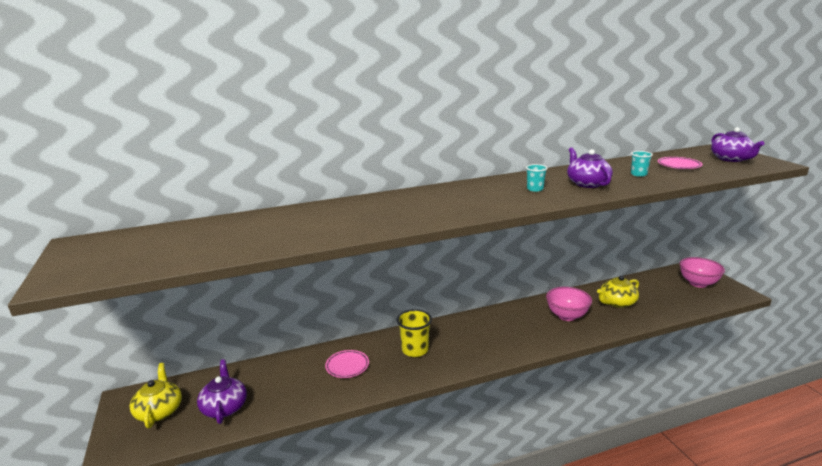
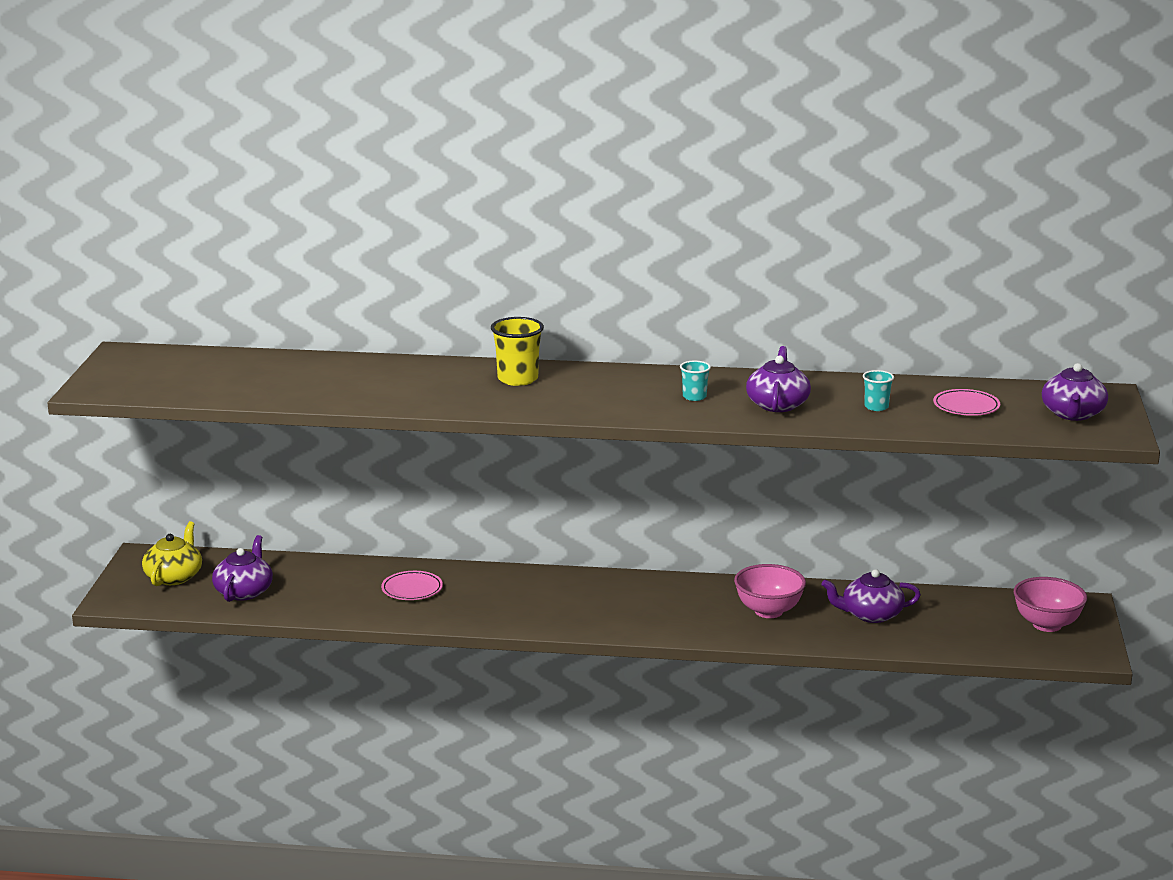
camera: 25 degrees right, 0 degrees up
(415, 350) = (512, 595): yellow cup -> yellow cup (518, 379)
(617, 302) = (870, 614): yellow teapot -> purple teapot

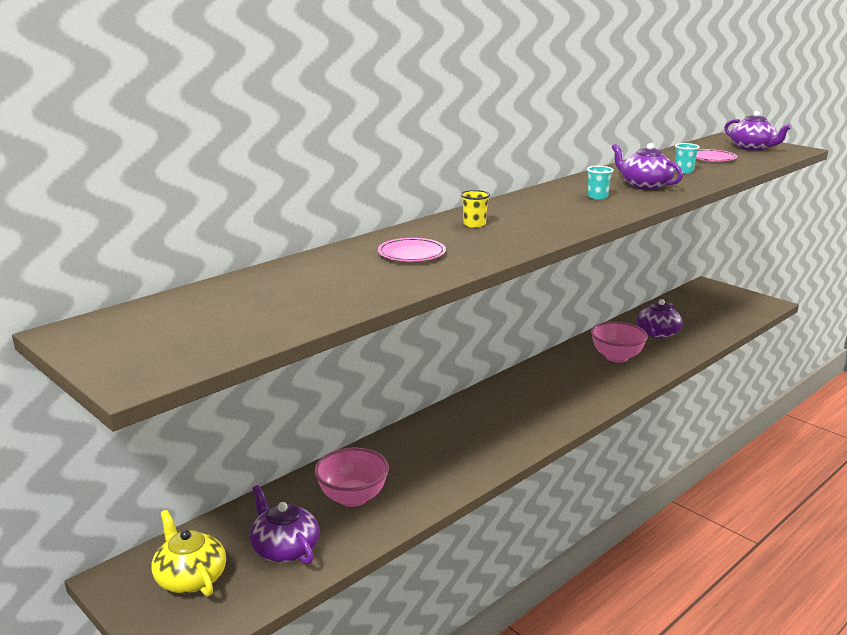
camera: 50 degrees left, 0 degrees up
(412, 589) = (406, 464): pink plate -> pink plate (411, 254)
(518, 379) = (474, 224): yellow cup -> yellow cup, size x0.57
(1047, 625) = (722, 300): pink bowl -> pink bowl (353, 498)

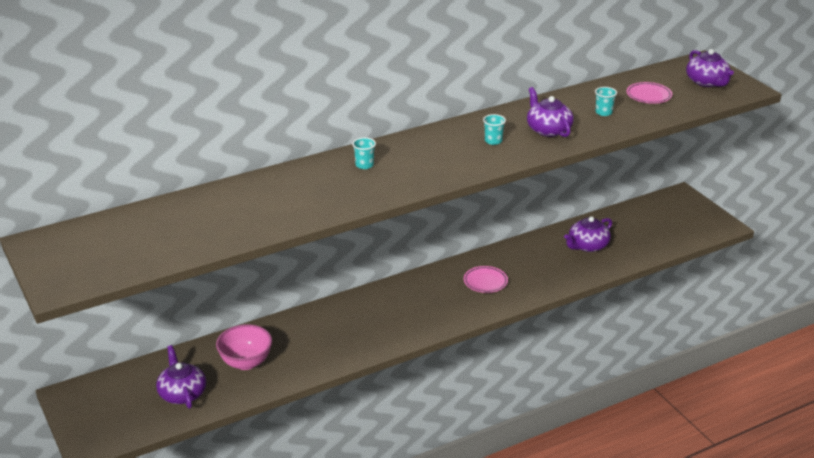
camera: 15 degrees right, 10 degrees up
(190, 578) = (113, 403): yellow teapot -> none
(411, 254) = (293, 195): pink plate -> pink plate (485, 282)
(474, 224) = (364, 165): yellow cup -> turquoise cup
(616, 357) = (531, 266): pink bowl -> none

